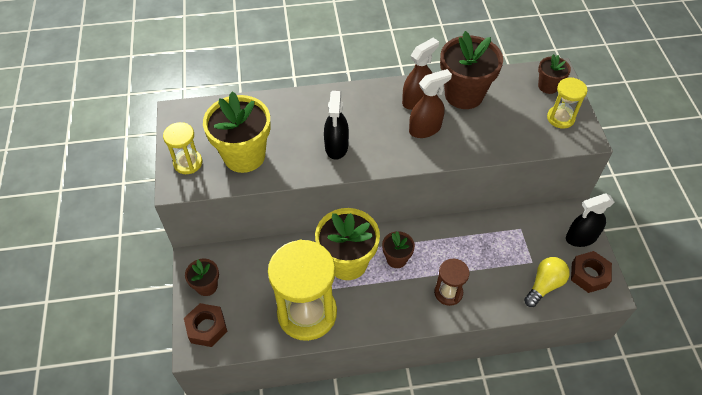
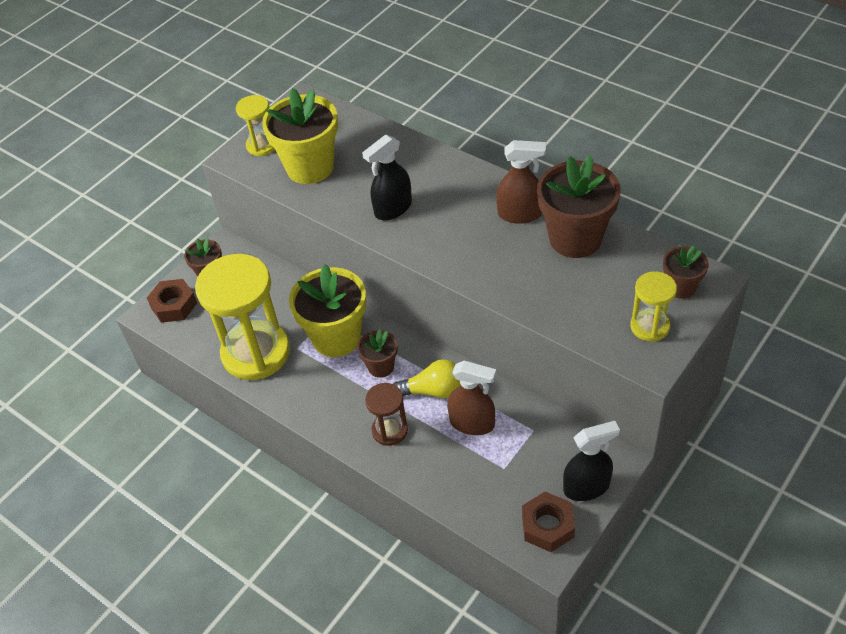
camera: 50 degrees right, 5 degrees down
(425, 129) = (493, 245): brown spray bottle -> brown spray bottle (472, 423)
(544, 285) = (488, 497): yellow light bulb -> yellow light bulb (433, 390)
(581, 237) = (587, 487): black spray bottle -> black spray bottle turned 135 degrees clockwise

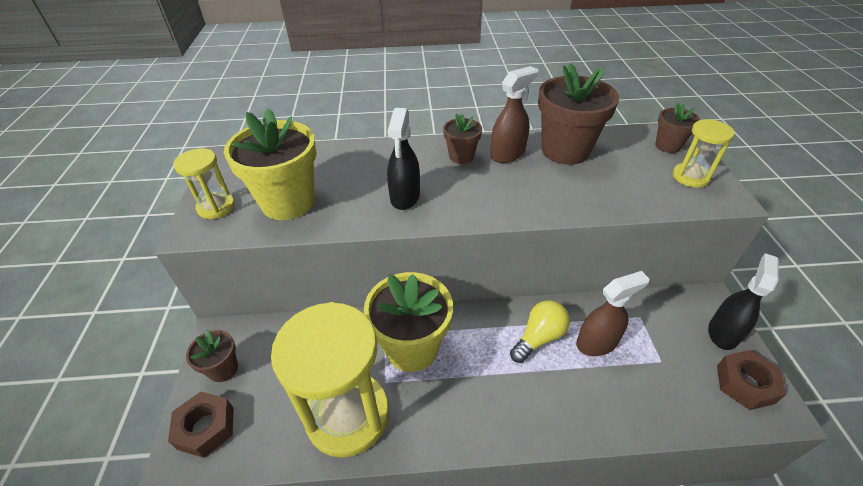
camera: 45 degrees left, 5 degrees down
(381, 367) = (476, 347): brown flower pot -> brown flower pot (461, 156)
(390, 430) = (547, 397): brown hourglass -> none

